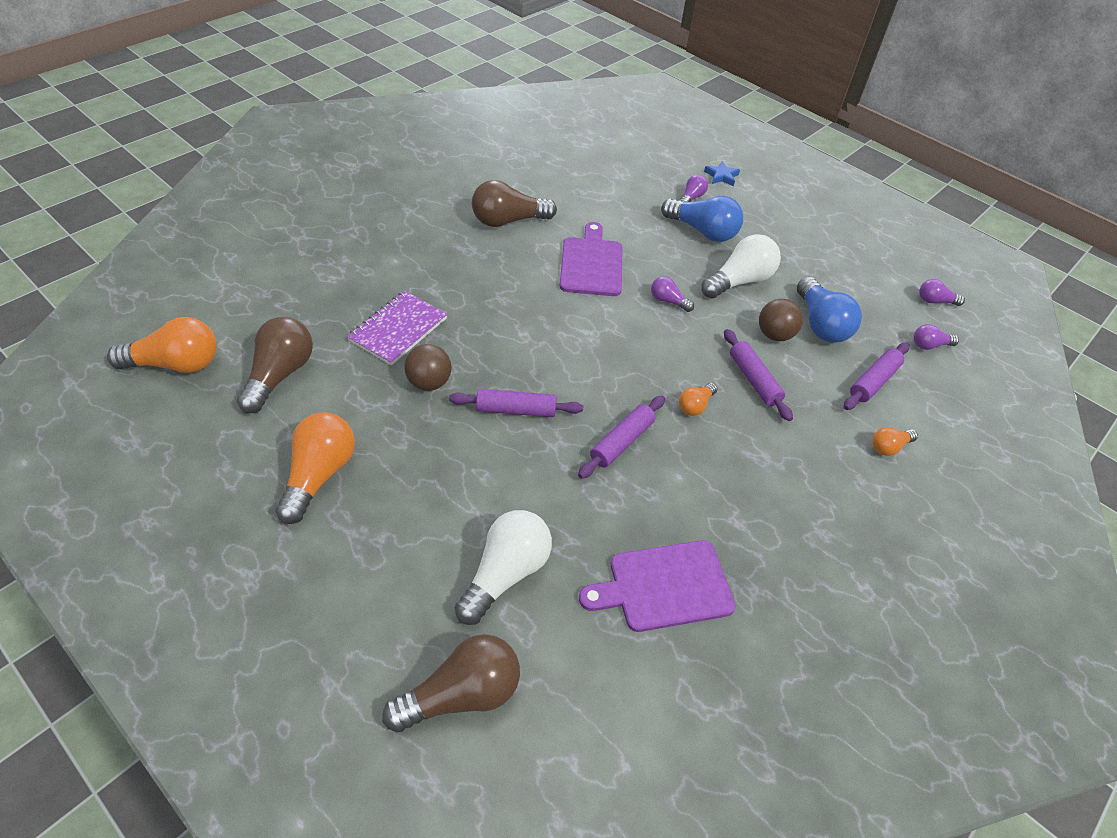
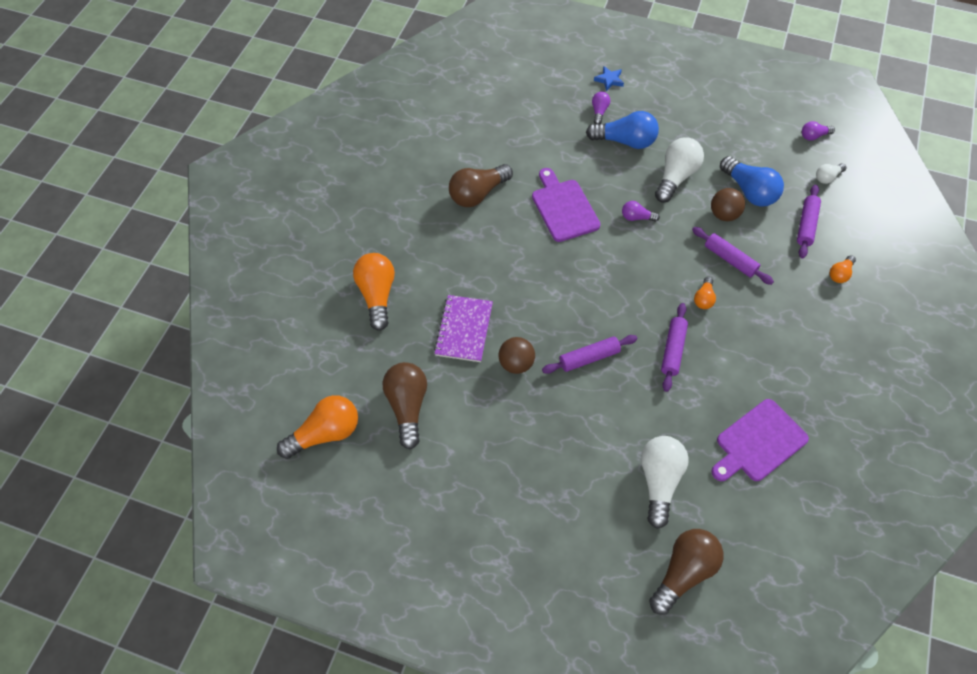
camera: 20 degrees left, 10 degrees up
(319, 475) = (492, 470): orange light bulb -> orange light bulb (377, 295)
(929, 345) = (827, 177): purple light bulb -> white light bulb

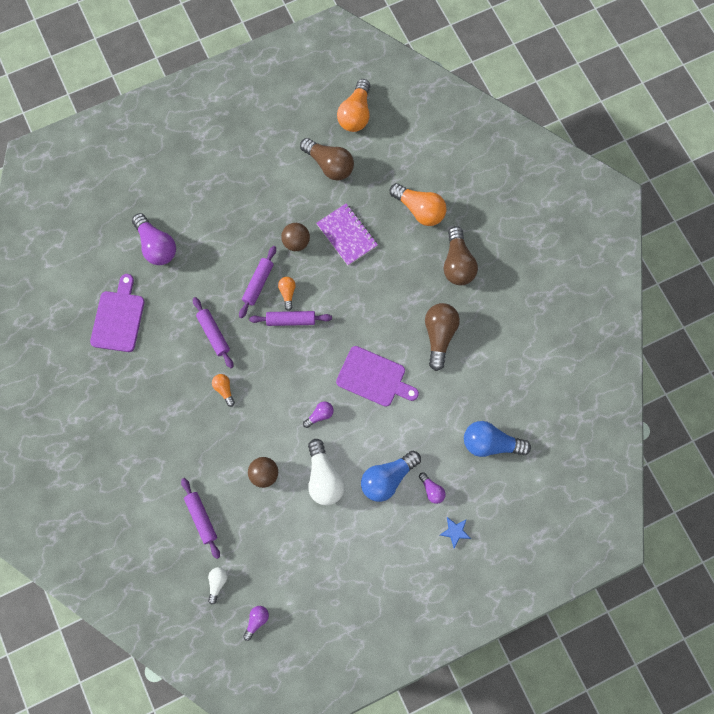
camera: 135 degrees right, 15 degrees up
(659, 481) = (156, 246): white light bulb -> purple light bulb
(683, 572) = (106, 210): brown light bulb -> brown light bulb (457, 264)
(730, 259) = (231, 437): purple rolling pin -> purple rolling pin (291, 320)
(749, 191) = (263, 513): blue light bulb -> blue light bulb (490, 443)
(840, 274) = (150, 493): orange light bulb -> orange light bulb (287, 293)

